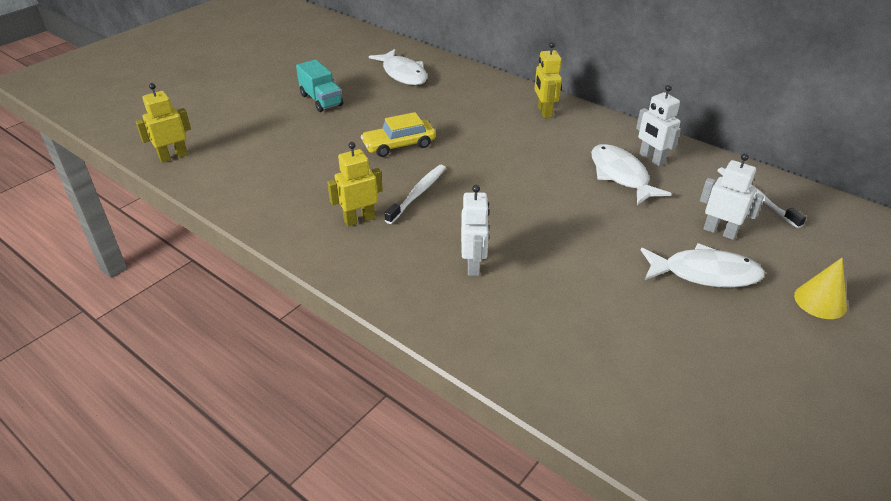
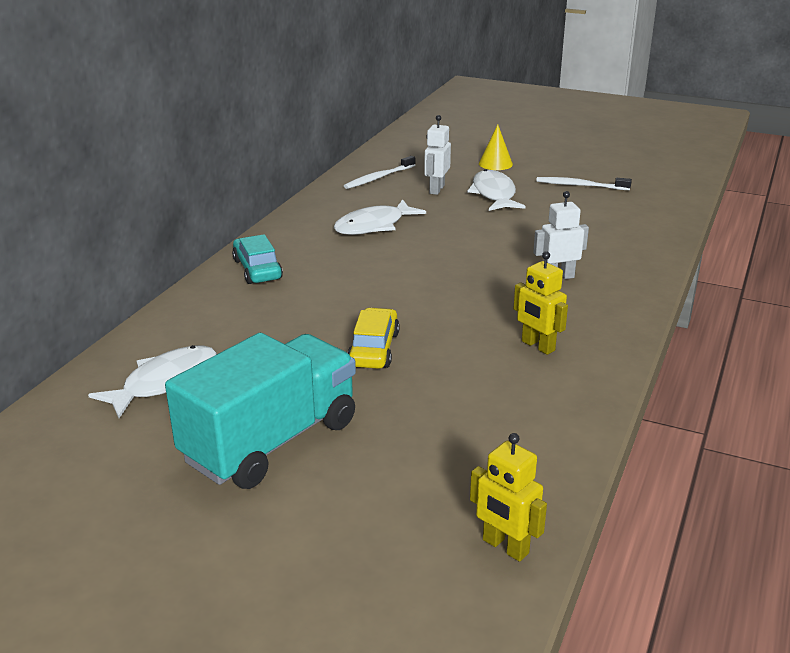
camera: 105 degrees left, 10 degrees down
(321, 100) = (270, 441): turquoise truck -> turquoise truck, size x1.94
(399, 145) = (374, 349): yellow car -> yellow car turned 135 degrees counterclockwise
(418, 193) = (468, 320): white toothbrush -> white toothbrush (580, 185)
(544, 112) = (257, 269): yellow robot -> turquoise car
(651, 159) = (336, 214): white robot -> none

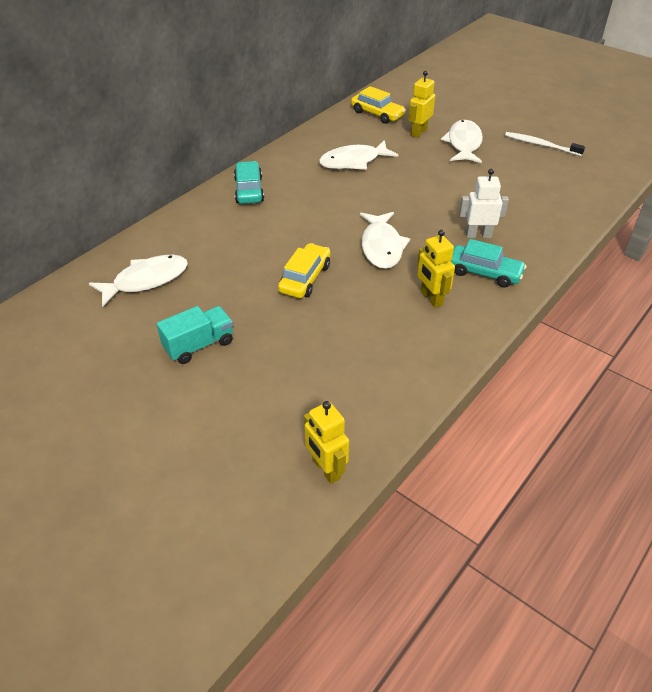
camera: 15 degrees right, 15 degrees up
(270, 441) = (199, 345): turquoise truck -> turquoise truck, size x0.52
(378, 178) = (377, 114): white toothbrush -> yellow car
(436, 189) = (418, 132): white robot -> yellow robot
(451, 304) = (381, 246): none -> white fish
(495, 164) = (479, 112): yellow cone -> none
(585, 312) = (484, 273): none -> turquoise car

